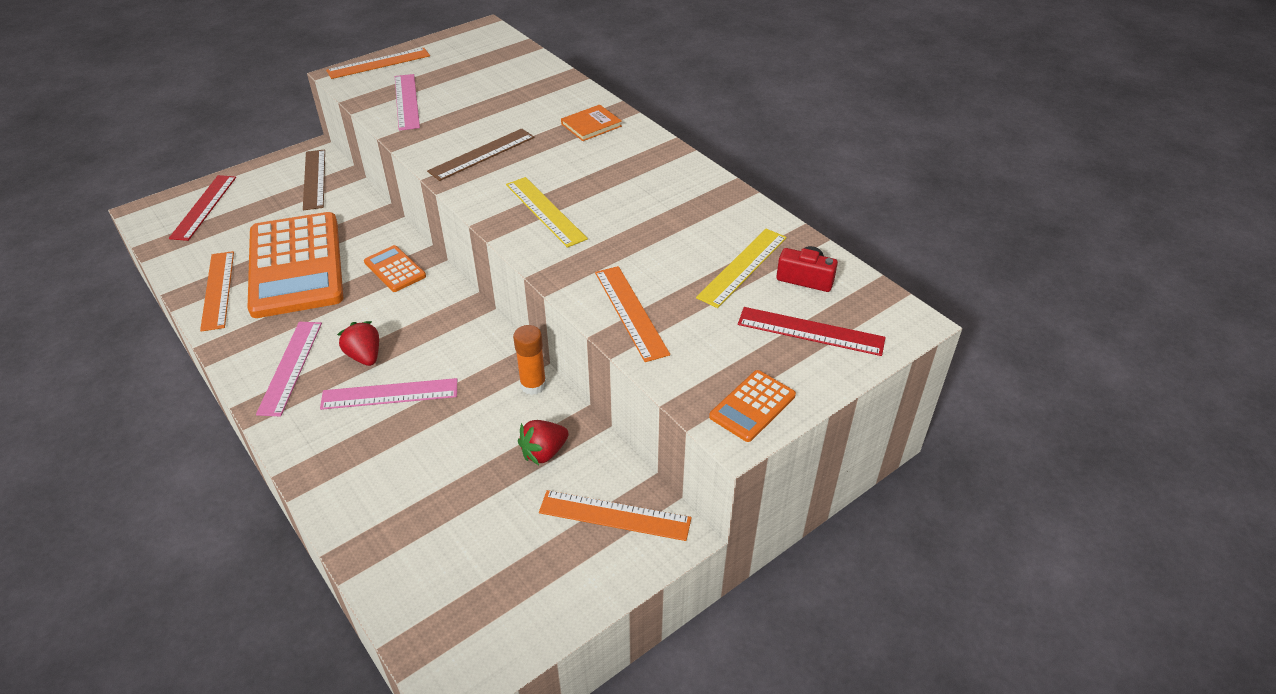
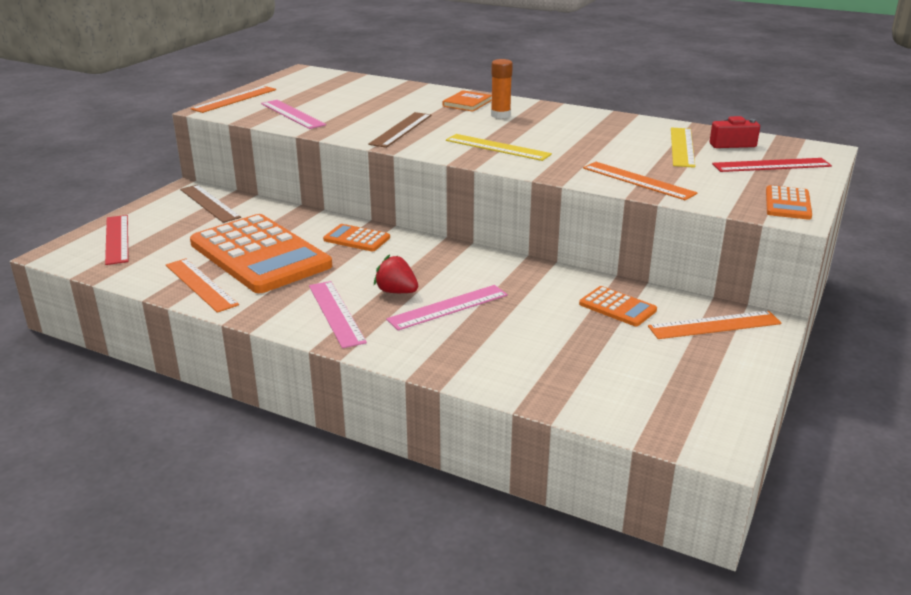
camera: 25 degrees left, 15 degrees down
(533, 385) = (560, 275): orange glue stick -> orange glue stick (500, 115)
(544, 452) = (617, 307): red strawberry -> orange calculator

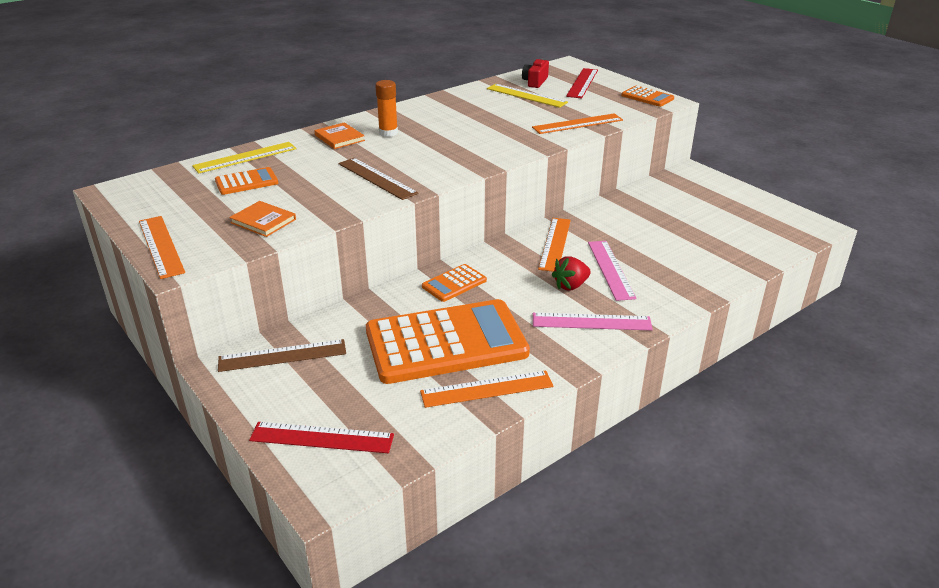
camera: 65 degrees left, 5 degrees up
(292, 114) = (263, 221): pink ruler -> orange book
(497, 147) = (465, 151): yellow ruler -> yellow ruler (245, 157)
(617, 307) = (647, 208): orange calculator -> orange calculator (246, 182)
(714, 325) = (686, 186): orange ruler -> orange ruler (555, 244)

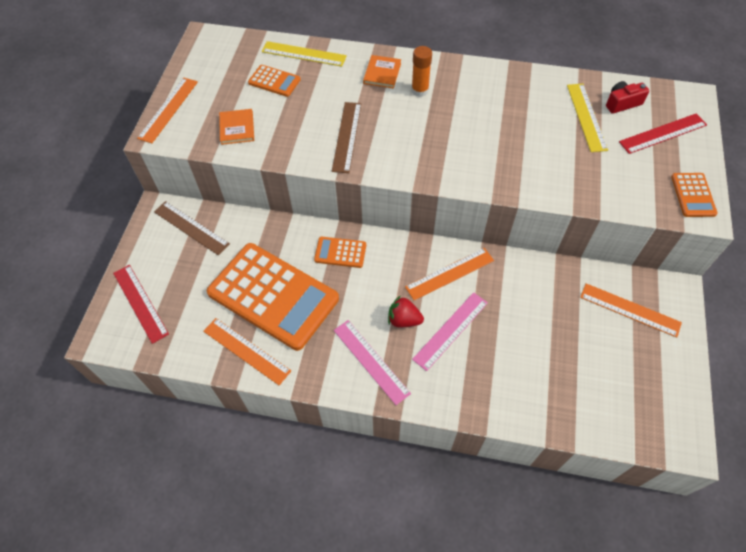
camera: 50 degrees right, 25 degrees up
(577, 124) = (573, 184): orange ruler -> orange ruler (630, 310)

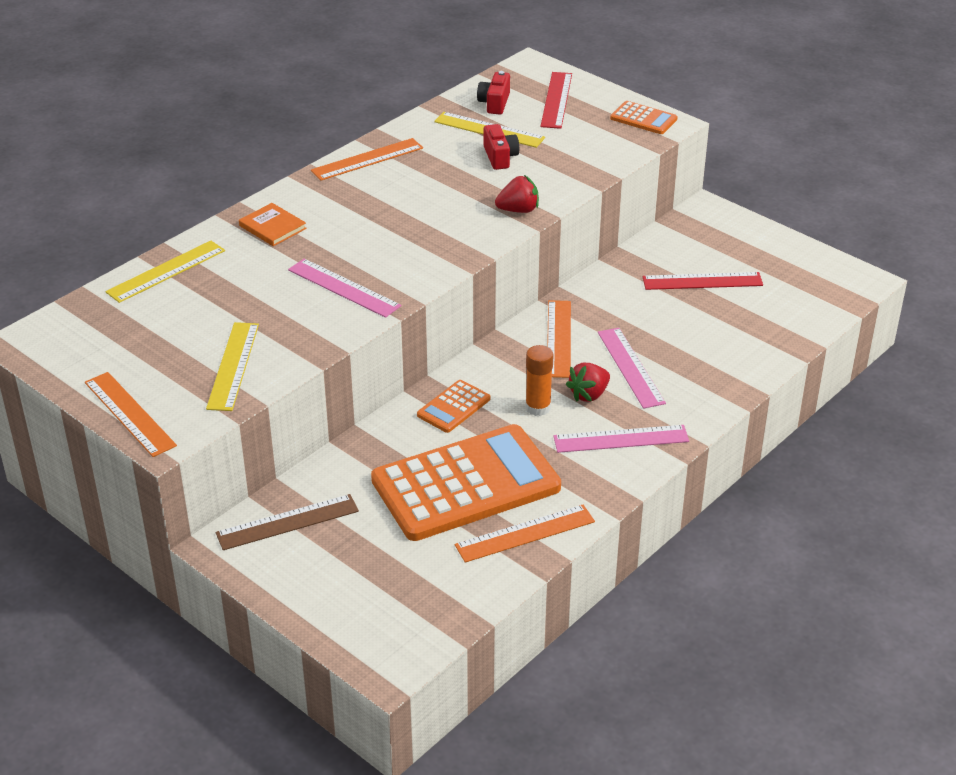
camera: 60 degrees left, 20 degrees down
(140, 303) = (367, 609): red ruler -> red ruler (702, 281)
(237, 128) = (233, 366): orange book -> yellow ruler
(274, 81) = (186, 310): orange calculator -> none
(347, 136) = (344, 288): brown ruler -> pink ruler
(420, 90) = (331, 212): orange glue stick -> orange glue stick (538, 407)
(505, 180) = (518, 210): none -> red strawberry
(559, 139) = (500, 157): none -> red camera
(630, 310) = (704, 245): orange ruler -> orange ruler (367, 159)

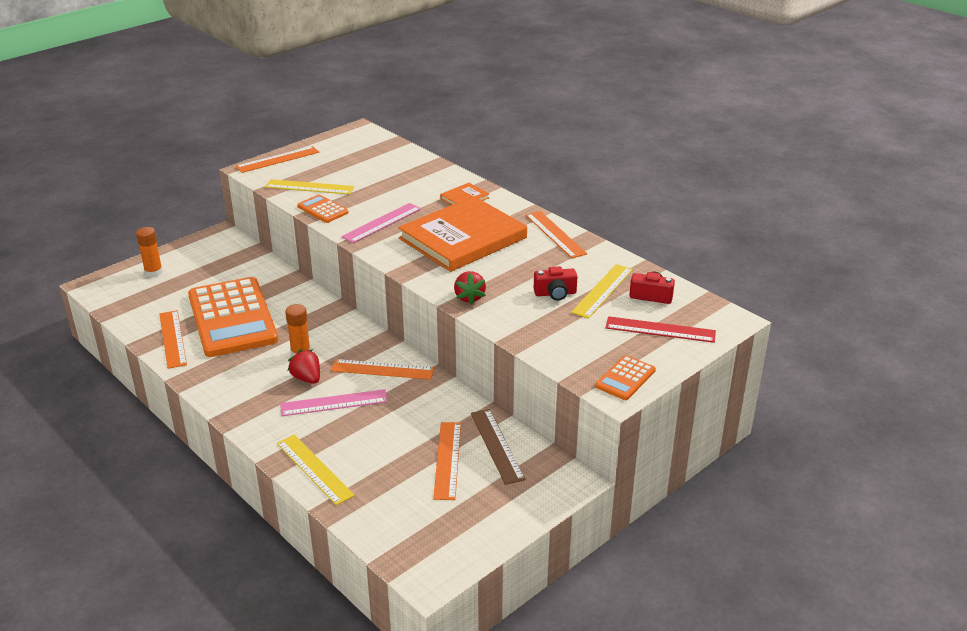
camera: 95 degrees right, 5 degrees down
(166, 271) = (419, 165): yellow ruler -> yellow ruler (314, 469)
(287, 522) = (229, 254): brown ruler -> brown ruler (497, 445)
(345, 599) = (153, 272): none -> orange glue stick
(382, 222) = (463, 238): none -> orange book
(453, 407) = (315, 317): orange calculator -> orange calculator (322, 209)
(621, 439) = (249, 389): pink ruler -> none
(702, 281) = (447, 460): red ruler -> orange ruler

